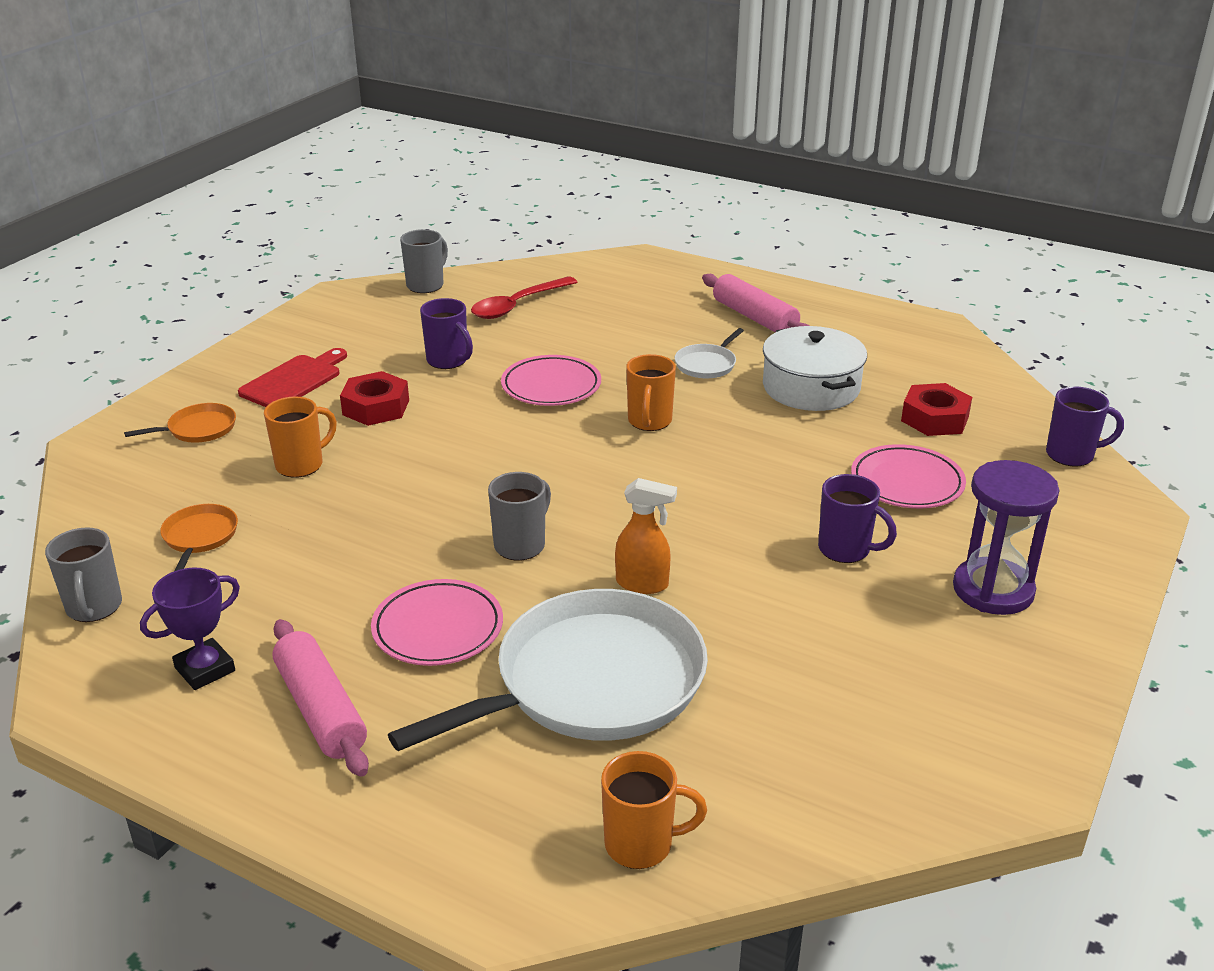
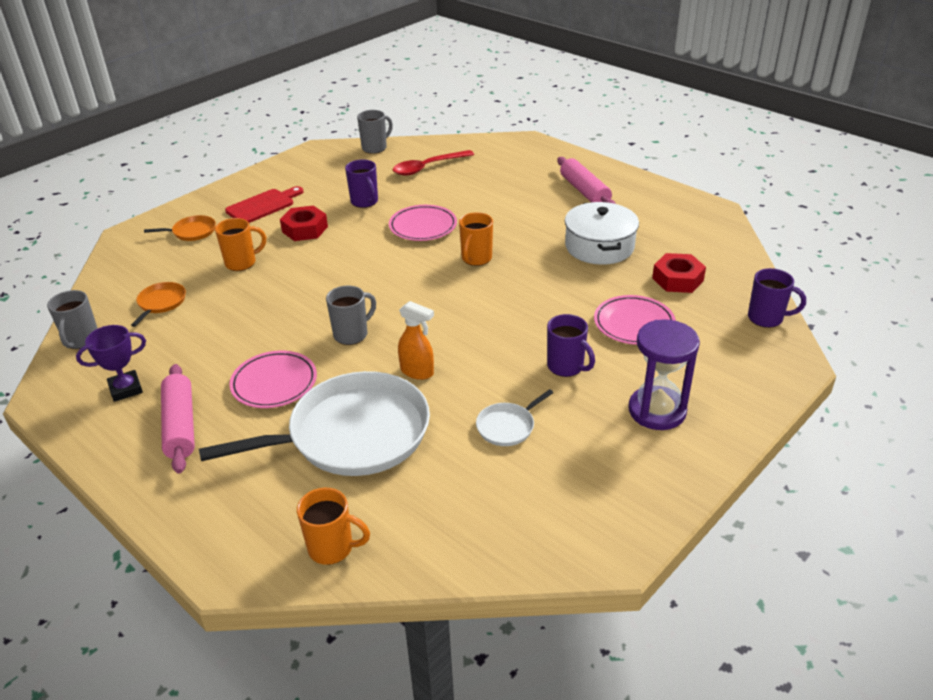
camera: 15 degrees right, 5 degrees up
(707, 364) = (535, 222): white pan -> white pan (508, 426)

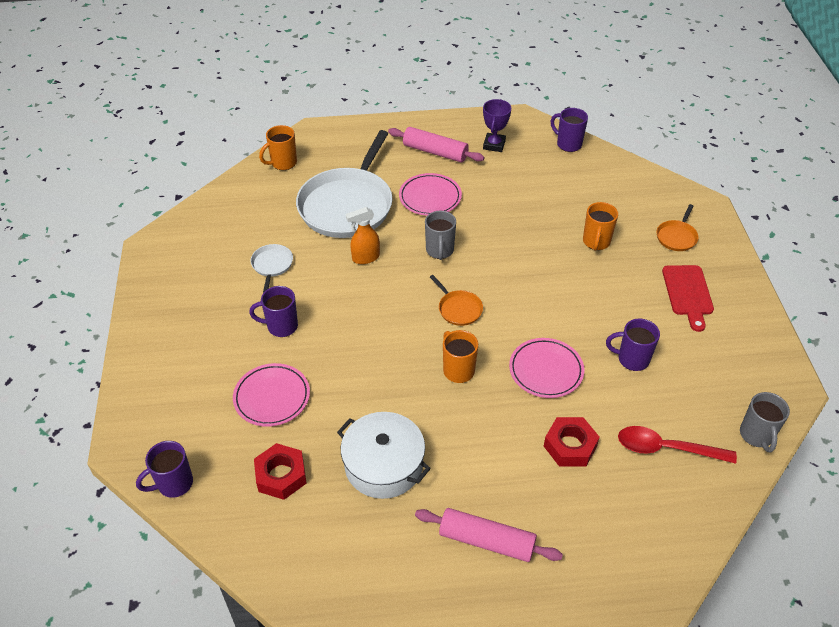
camera: 130 degrees right, 10 degrees up
(81, 340) = (568, 144): grey mug -> purple mug
(161, 303) = (579, 187): orange pan -> orange pan (458, 309)
(305, 229) = (617, 298): red nut -> red nut (570, 446)
(427, 167) = (666, 448): red spoon -> red spoon turned 90 degrees counterclockwise
(657, 411) = (193, 337): purple hourglass -> none

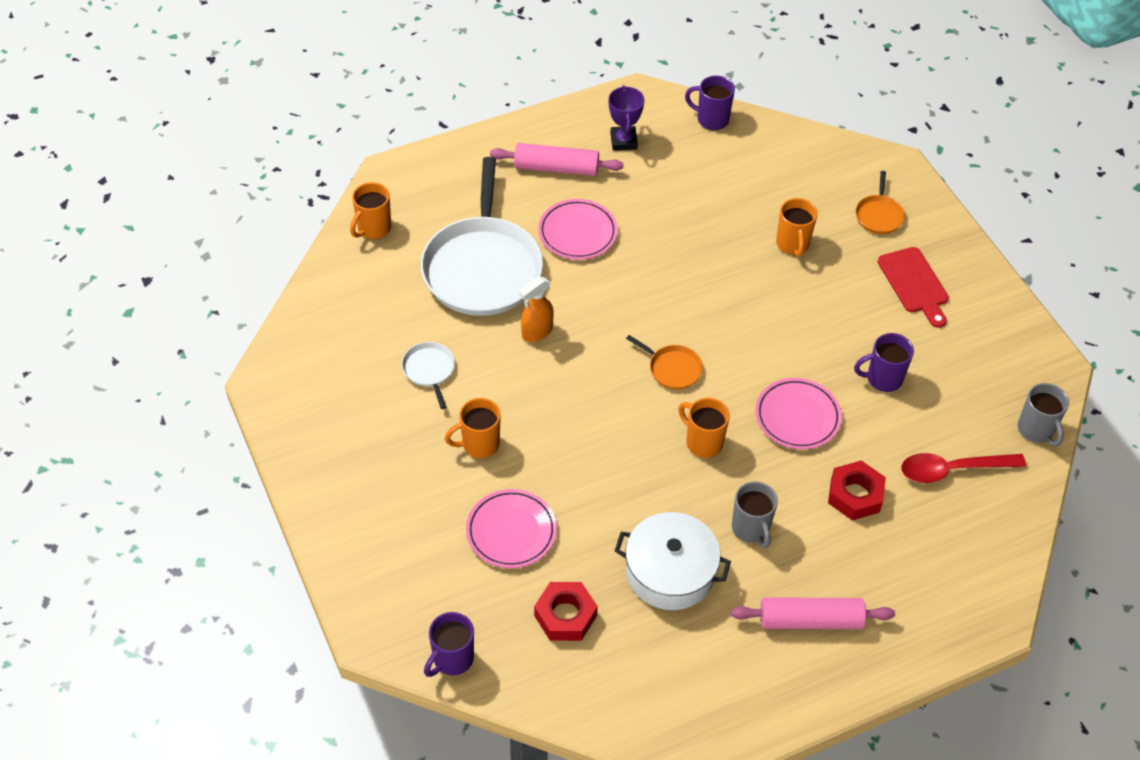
camera: 20 degrees left, 5 degrees up
(281, 326) = (479, 444): purple mug -> orange mug
(439, 251) = (619, 301): grey mug -> grey mug (751, 529)

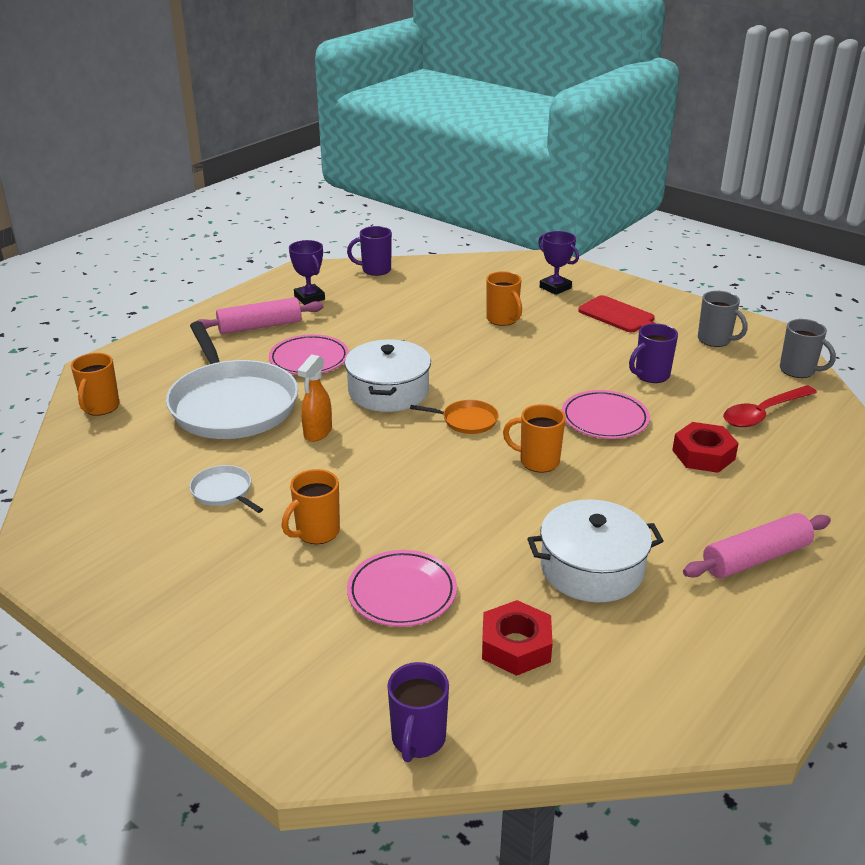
camera: 25 degrees left, 20 degrees down
(625, 303) = (388, 391): none -> white pot
(751, 529) = (637, 508): grey mug -> grey mug (715, 340)
(879, 215) = (555, 288): orange pan -> purple trophy

